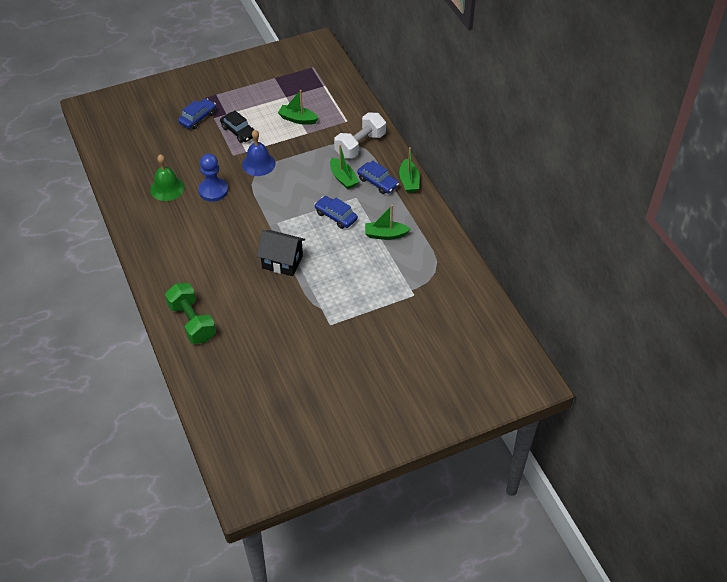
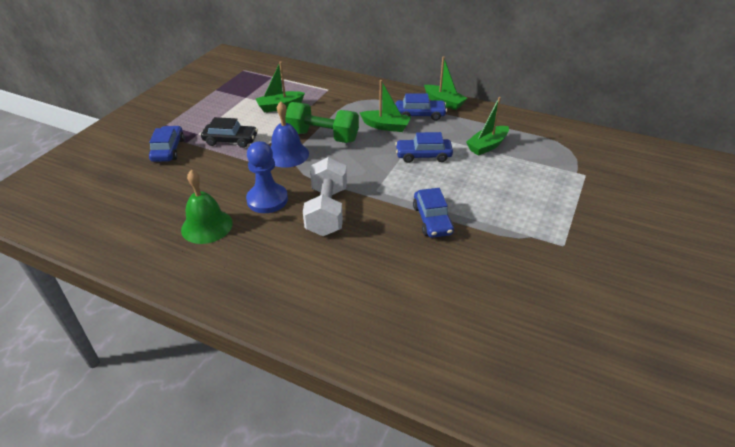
camera: 40 degrees left, 10 degrees down
(192, 322) = (424, 347): green dumbbell -> green dumbbell (323, 137)
(282, 262) = (432, 220): black house -> blue car
(360, 145) = (365, 99): white dumbbell -> white dumbbell (327, 211)

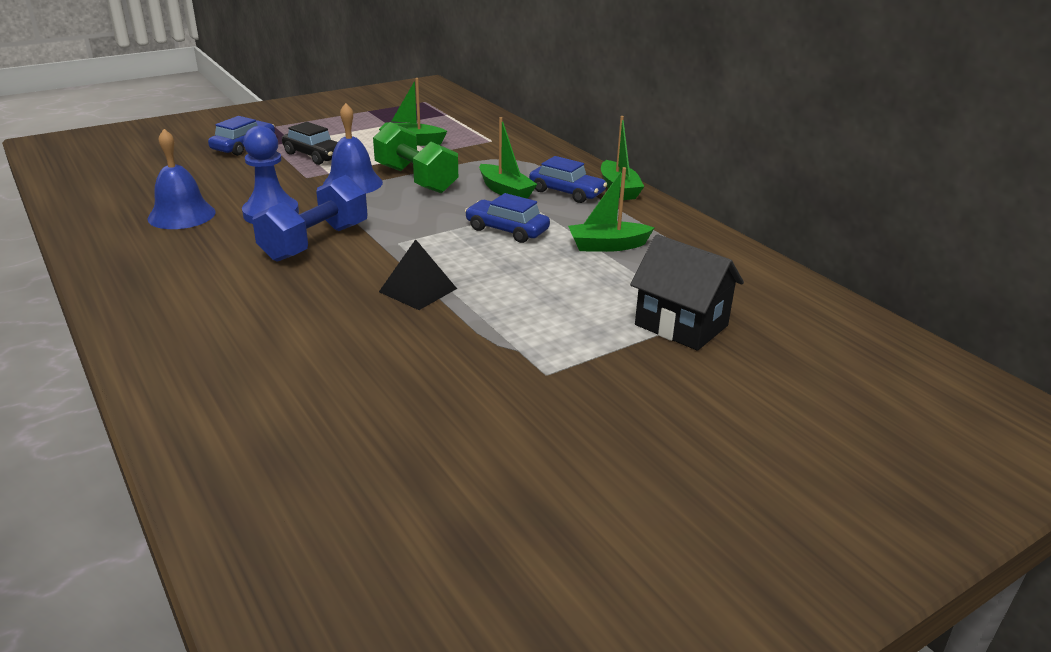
camera: 30 degrees right, 10 degrees down
(207, 226) = (181, 215): green bell -> blue bell
(327, 211) = (315, 242): white dumbbell -> blue dumbbell
(432, 220) = (418, 290): blue car -> black pyramid
(582, 184) = (681, 325): none -> black house

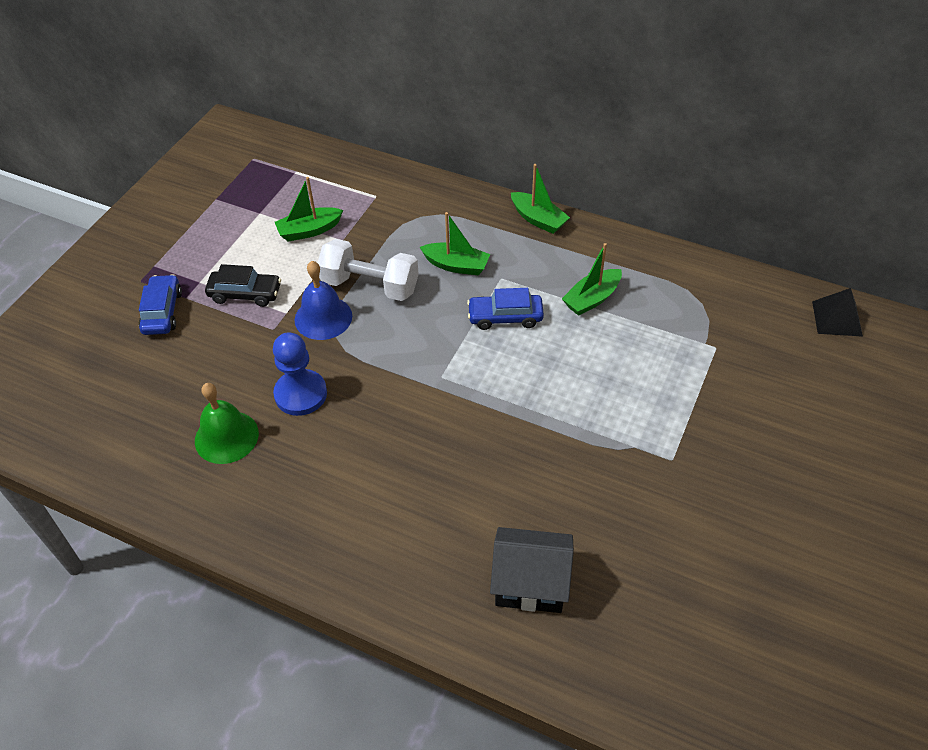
camera: 30 degrees left, 20 degrees up
(181, 215) = (226, 437): blue bell -> green bell
(315, 242) = (378, 411): blue dumbbell -> none
(416, 179) = (370, 285): green dumbbell -> white dumbbell
(418, 290) = (511, 423): black pyramid -> black pyramid (837, 318)
(566, 192) = (504, 243): blue car -> none
(681, 325) = (709, 363): black house -> black house (530, 583)

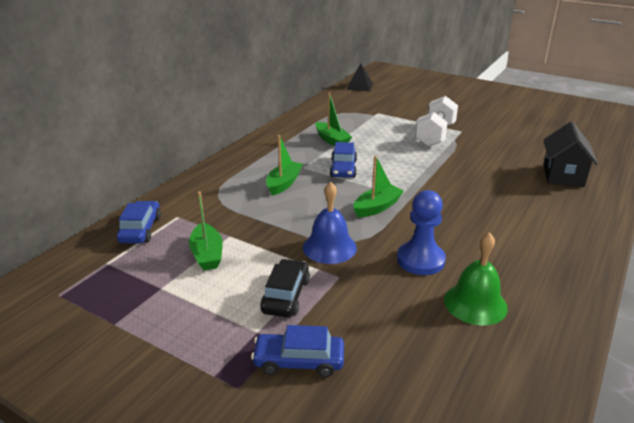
camera: 85 degrees left, 20 degrees down
(350, 177) = (140, 229): none -> blue car
(370, 285) = (295, 222): white dumbbell -> white dumbbell (435, 135)
(538, 219) = (246, 151): green boat -> green boat (377, 207)

